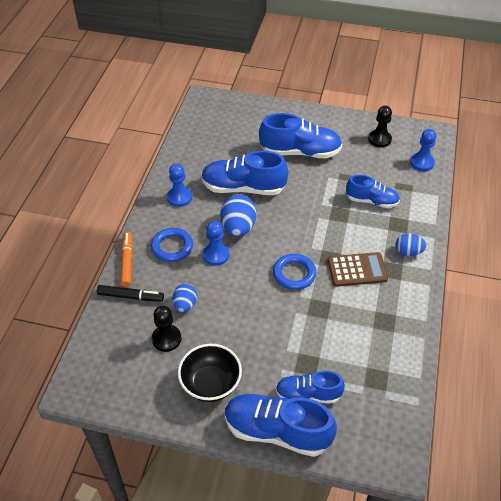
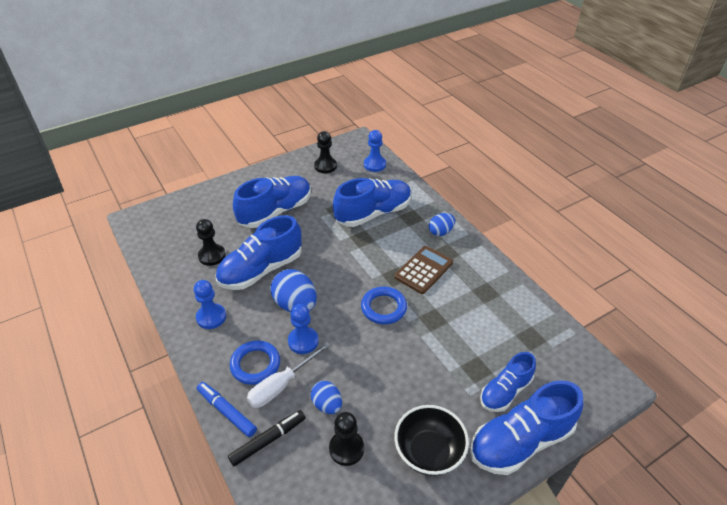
camera: 45 degrees left, 5 degrees down
(127, 262) = (227, 411): orange marker -> blue marker
(173, 271) = (281, 385): none -> white screwdriver
(223, 156) = (212, 256): none -> black pawn
(371, 201) = (373, 213): blue shoe -> blue shoe, size x1.62

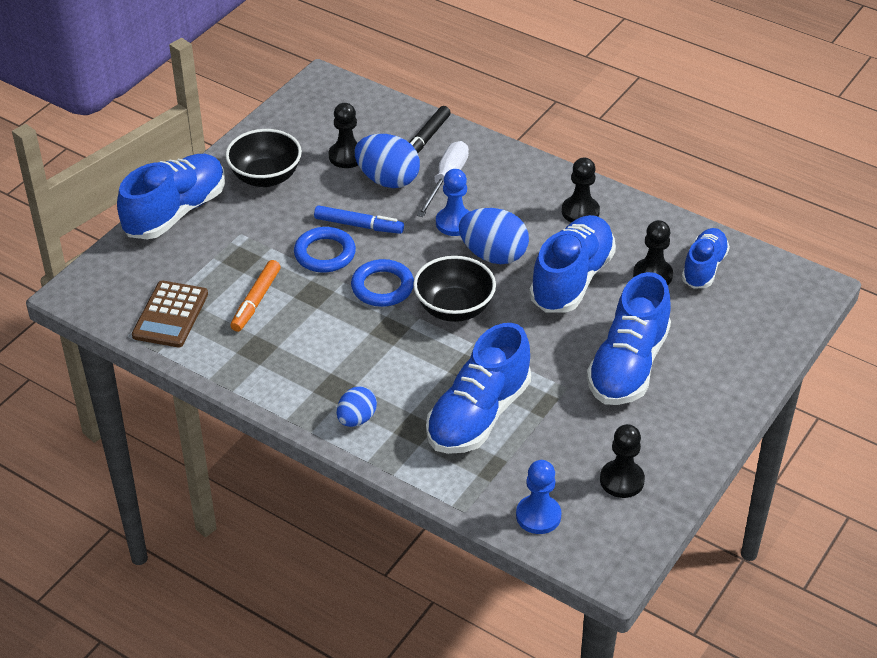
camera: 155 degrees right, 0 degrees up
(211, 317) = (580, 212): blue pawn -> black pawn
(227, 411) = (483, 145): blue marker -> blue marker (358, 225)
(255, 364) = (489, 187): blue ring -> blue ring (325, 254)
(327, 405) = (387, 180): blue egg -> blue egg, size x1.65
(346, 276) = (454, 308): none -> black bowl
(423, 270) = (354, 351): brown calculator -> brown calculator (170, 315)
(476, 328) = (256, 301): none -> orange marker
(505, 391) = (202, 248): blue shoe -> blue shoe (704, 268)

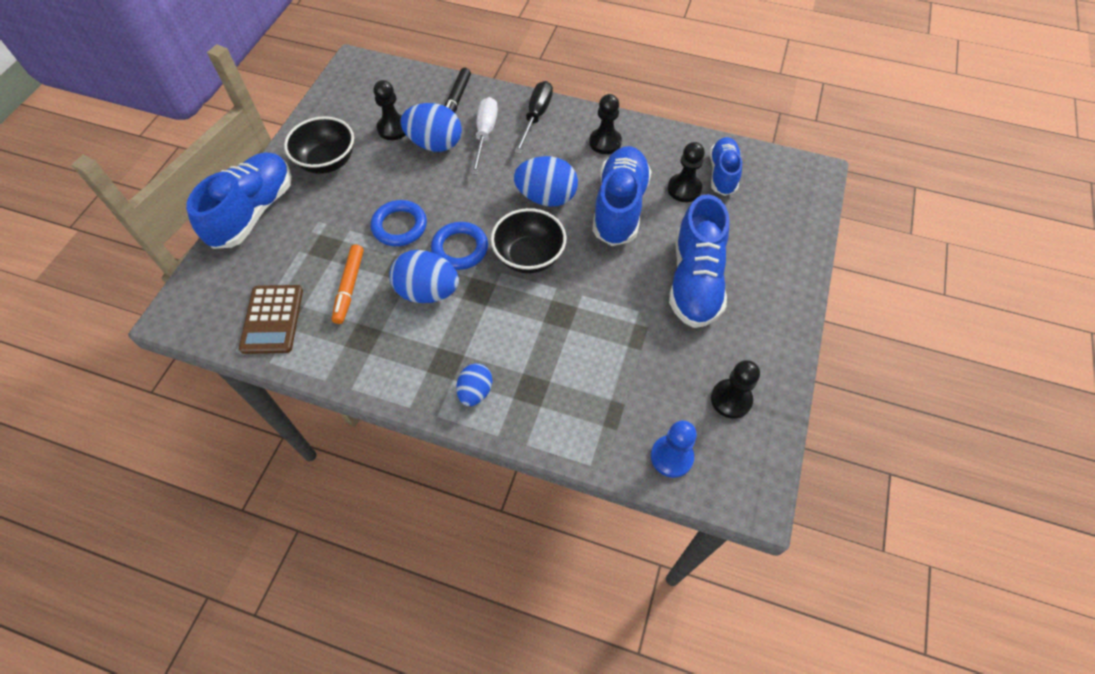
camera: 15 degrees left, 15 degrees up
(335, 320) = (427, 292): none -> blue egg
(358, 225) = (422, 192): blue marker -> none
(454, 223) = (504, 173): blue pawn -> none
(478, 415) = (584, 361): blue shoe -> none
(510, 172) = (536, 117): none -> black screwdriver

